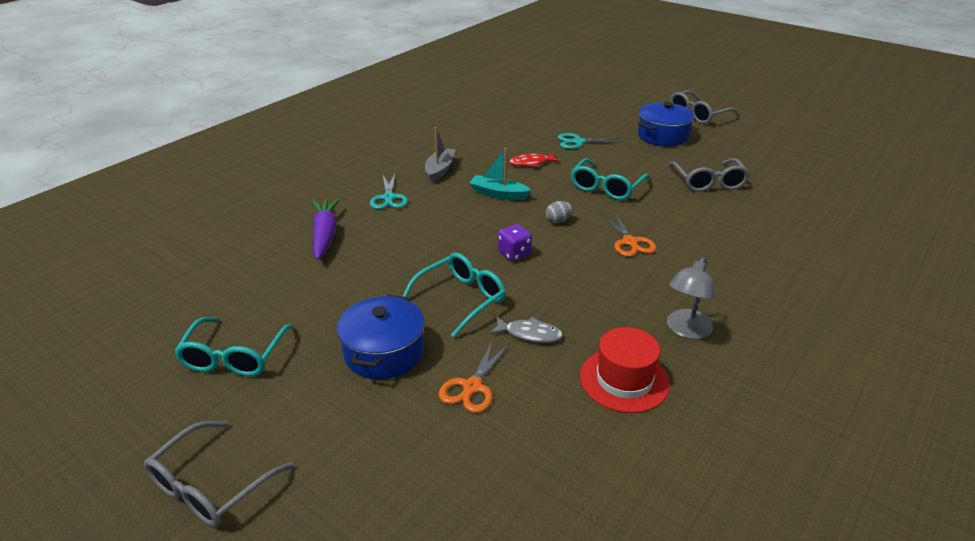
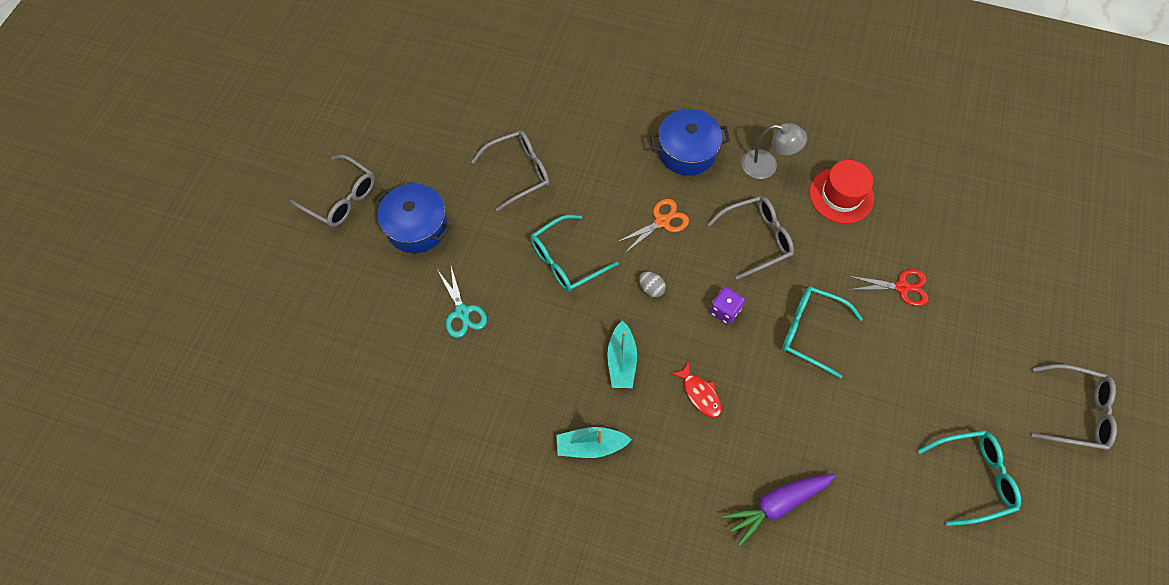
camera: 110 degrees left, 30 degrees up
(384, 352) = (903, 363): blue pot -> blue pot (687, 151)
(389, 198) = (677, 474): turquoise scissors -> none
(439, 170) = (591, 445): grey boat -> turquoise boat
(472, 387) = (901, 287): orange scissors -> red scissors
(529, 334) = (826, 266): grey fish -> none
(531, 163) = (536, 348): red fish -> red fish (700, 394)
(586, 294) = (756, 239): none -> grey glasses
(606, 187) = (566, 260): turquoise glasses -> turquoise glasses turned 135 degrees clockwise

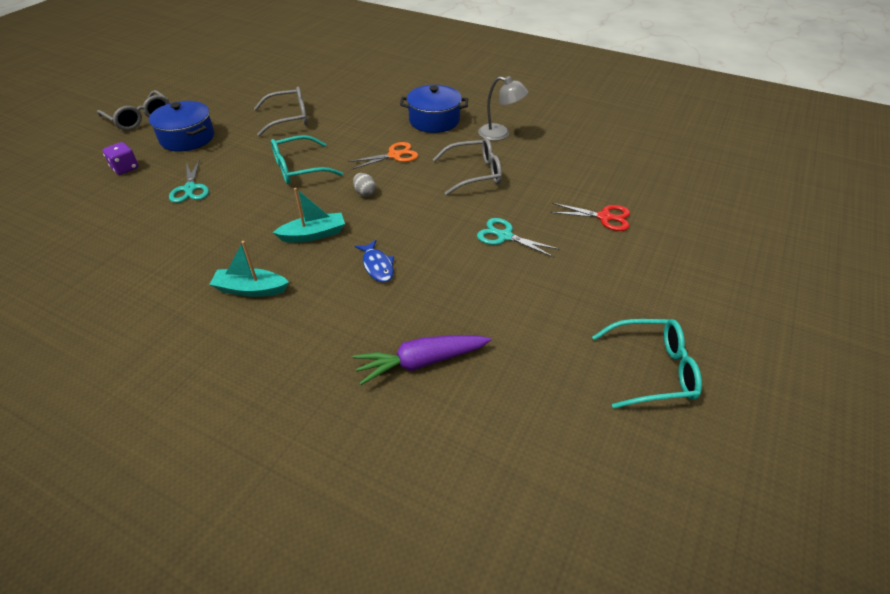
camera: 10 degrees right, 20 degrees down
(621, 361) = (313, 234): turquoise boat -> turquoise boat turned 120 degrees counterclockwise
(700, 394) = (377, 266): red fish -> blue fish
(724, 310) = (426, 213): purple dice -> purple dice (125, 168)
(810, 331) = (504, 236): turquoise glasses -> turquoise scissors
(841, 195) = (561, 156): red hat -> none
(1075, 412) = (781, 330): grey glasses -> none

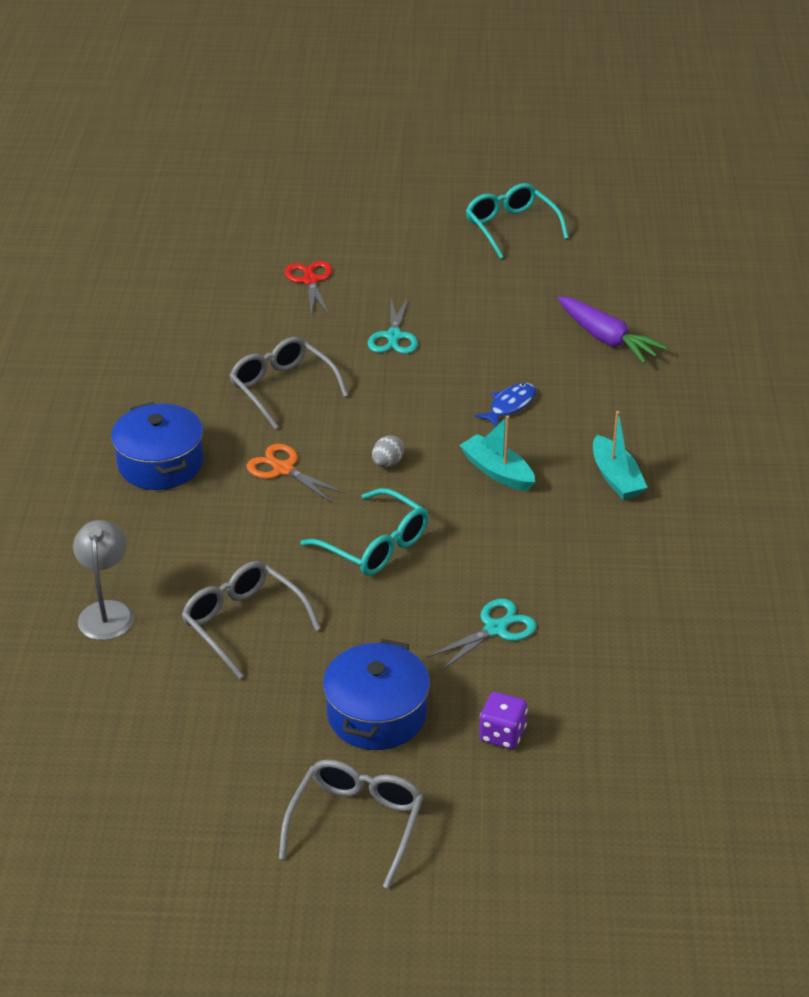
camera: 115 degrees left, 5 degrees down
(500, 134) = (166, 392): grey lamp -> grey lamp (107, 611)

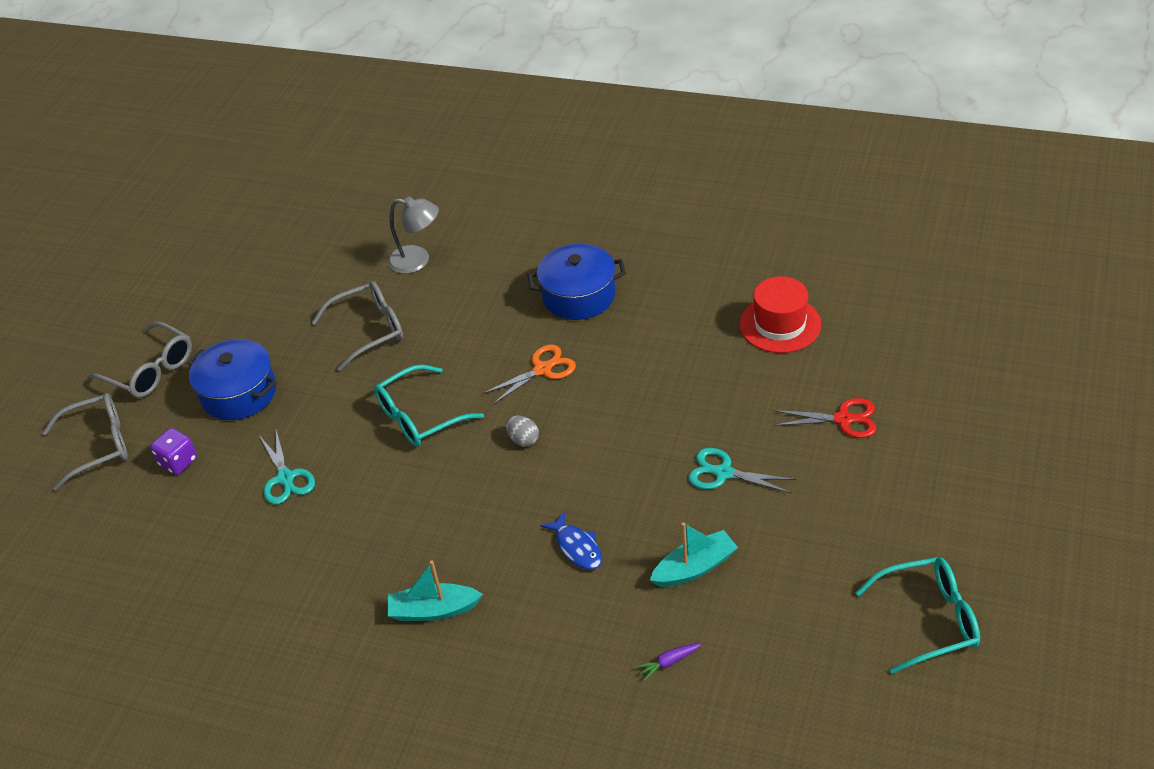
camera: 110 degrees right, 5 degrees up
(189, 326) = (780, 324): none -> red hat
(282, 388) = (660, 380): grey glasses -> grey glasses (99, 445)
(497, 472) = (480, 517): turquoise boat -> turquoise boat (694, 568)
(607, 339) = (668, 662): purple carrot -> purple carrot, size x0.44

